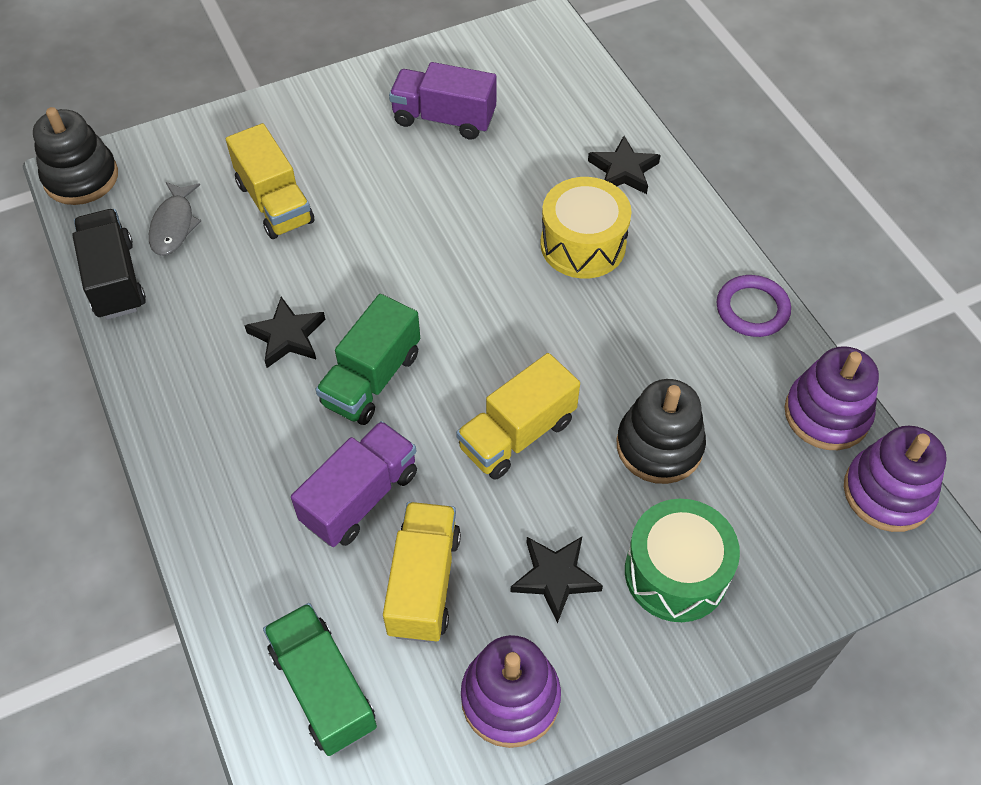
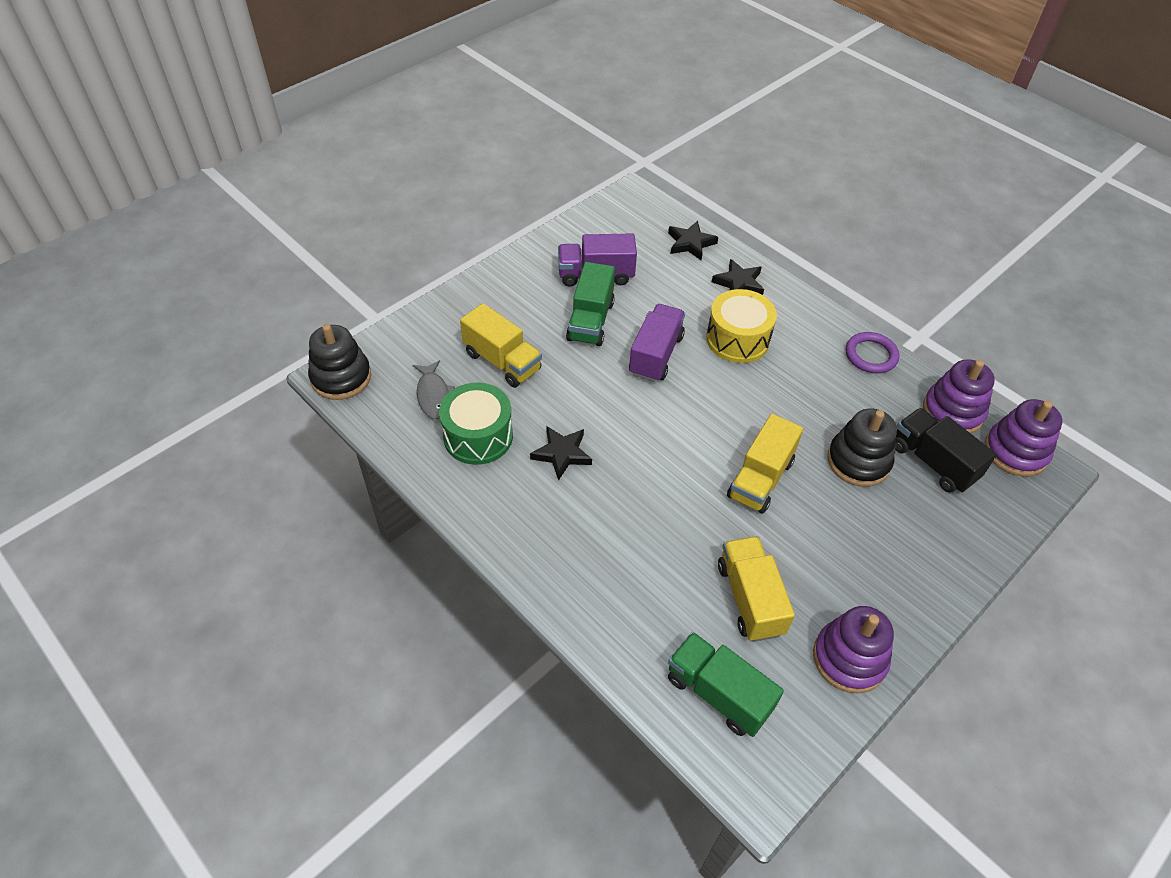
camera: 20 degrees left, 5 degrees down
(115, 279) = (408, 446): black truck -> black truck (933, 462)
(360, 497) = (674, 552): purple truck -> purple truck (656, 355)
(371, 379) = (639, 468): green truck -> green truck (590, 321)
(555, 577) = (836, 568): black star -> black star (690, 243)
(676, 573) = (912, 542): green drum -> green drum (478, 436)

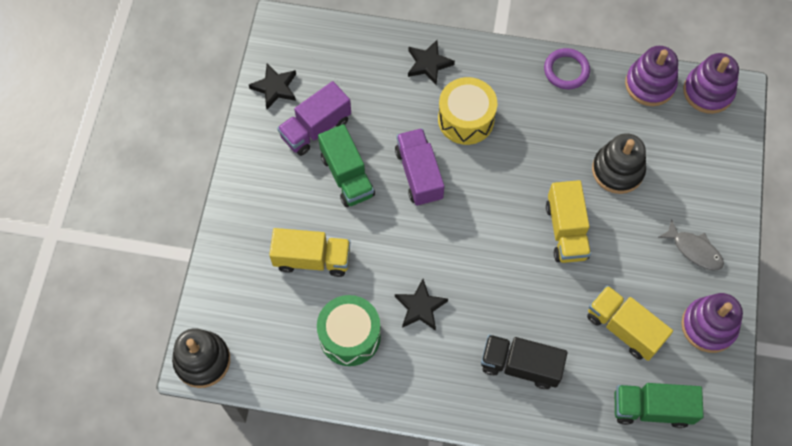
camera: 35 degrees left, 15 degrees up
(433, 395) = (287, 325): grey fish -> grey fish (694, 250)
(690, 243) = (363, 47): black star -> black star (275, 87)
(933, 462) = (663, 137): black truck -> black truck (520, 365)

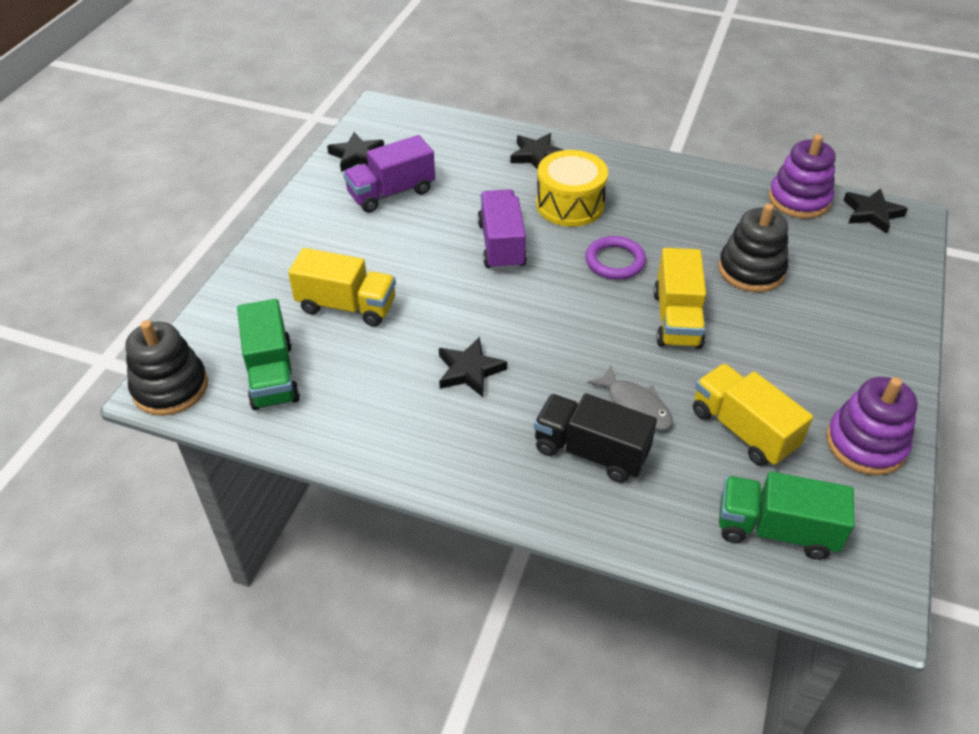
camera: 10 degrees right, 20 degrees down
(347, 176) = (414, 236): green truck -> green truck (271, 375)
(350, 336) = (368, 388): green drum -> none
(566, 70) = (698, 178): purple ring -> purple ring (615, 261)
(694, 250) = (848, 359): grey fish -> grey fish (635, 405)
(708, 92) = (872, 213): purple stacking toy -> black star

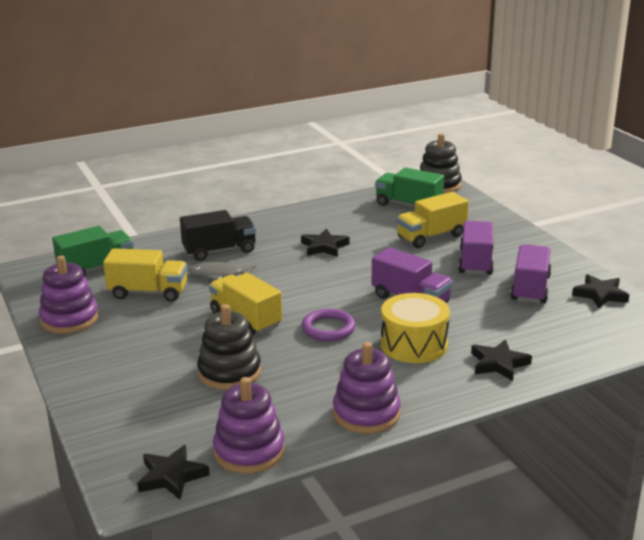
camera: 135 degrees right, 20 degrees down
(374, 247) = (476, 262): none -> purple truck
(684, 178) = (366, 413): none -> purple stacking toy

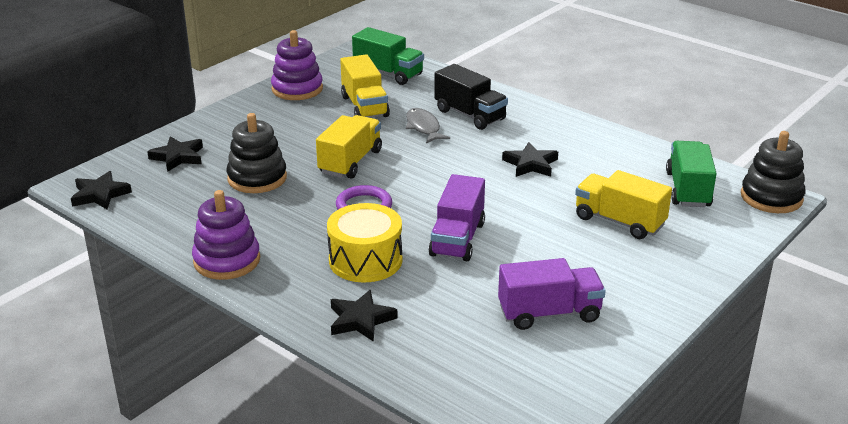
camera: 65 degrees right, 5 degrees up
(249, 451) = (145, 218): purple stacking toy -> none
(476, 262) = (583, 263): purple truck -> none
(600, 295) = (578, 370): black star -> black star (178, 157)

